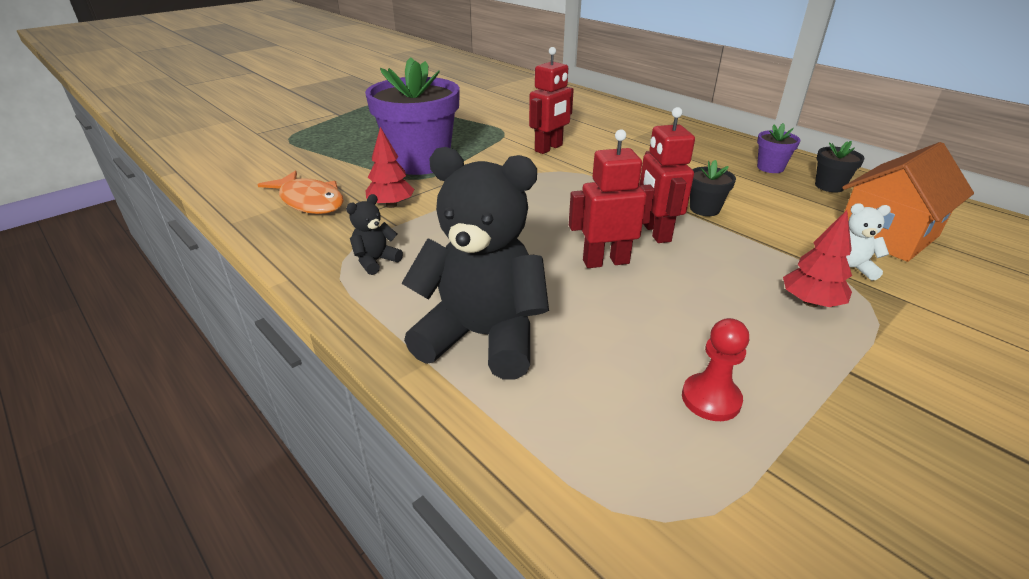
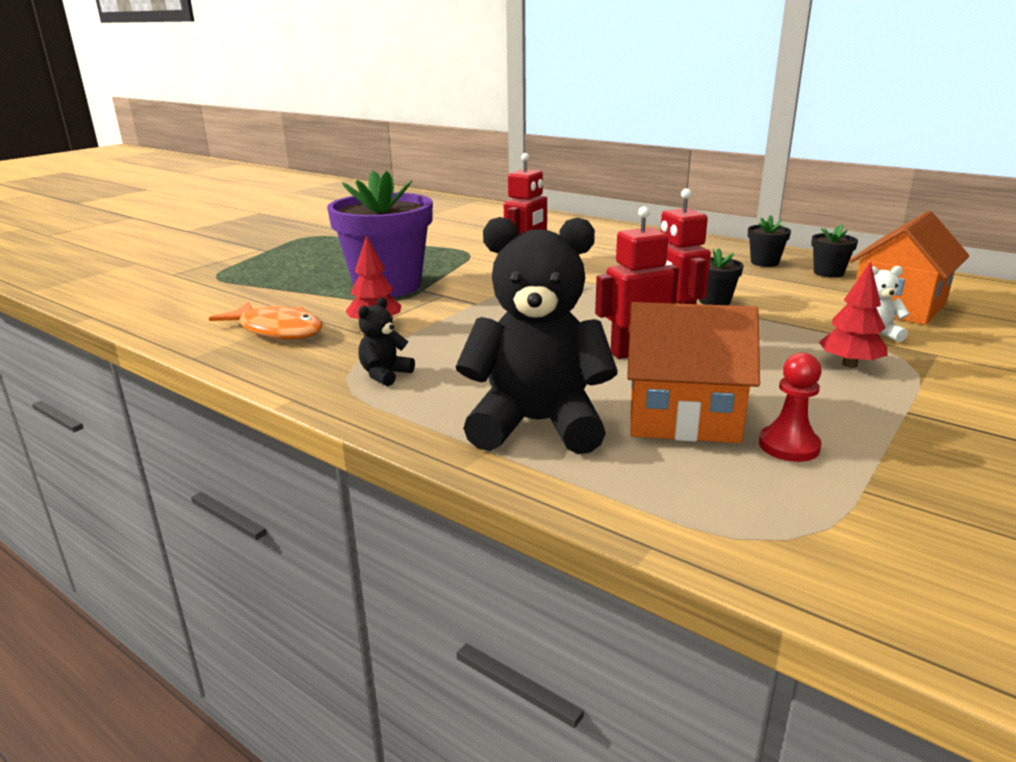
camera: 10 degrees left, 10 degrees down
(620, 346) = (682, 416): none -> orange house
(770, 168) = (764, 262): purple flower pot -> black flower pot

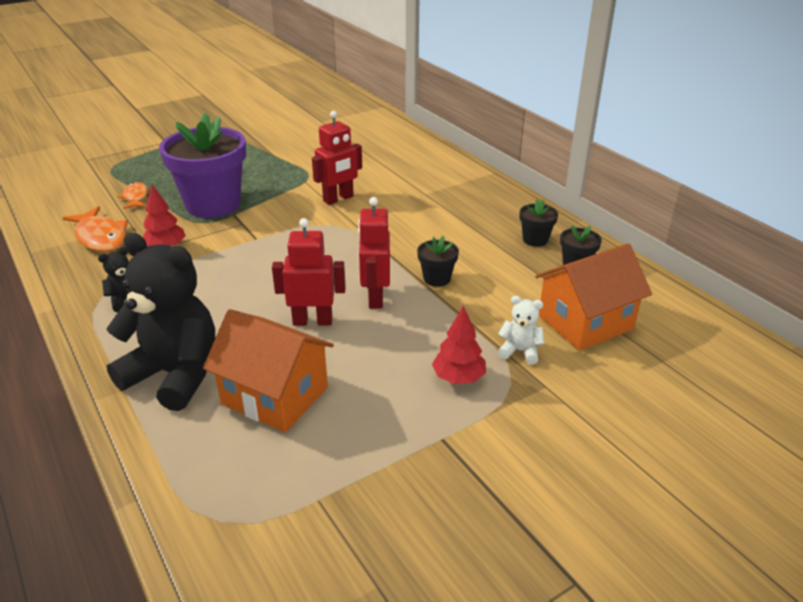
camera: 20 degrees right, 10 degrees up
(280, 293) = (136, 197): none -> orange fish
(789, 446) = (315, 445): red pawn -> none

